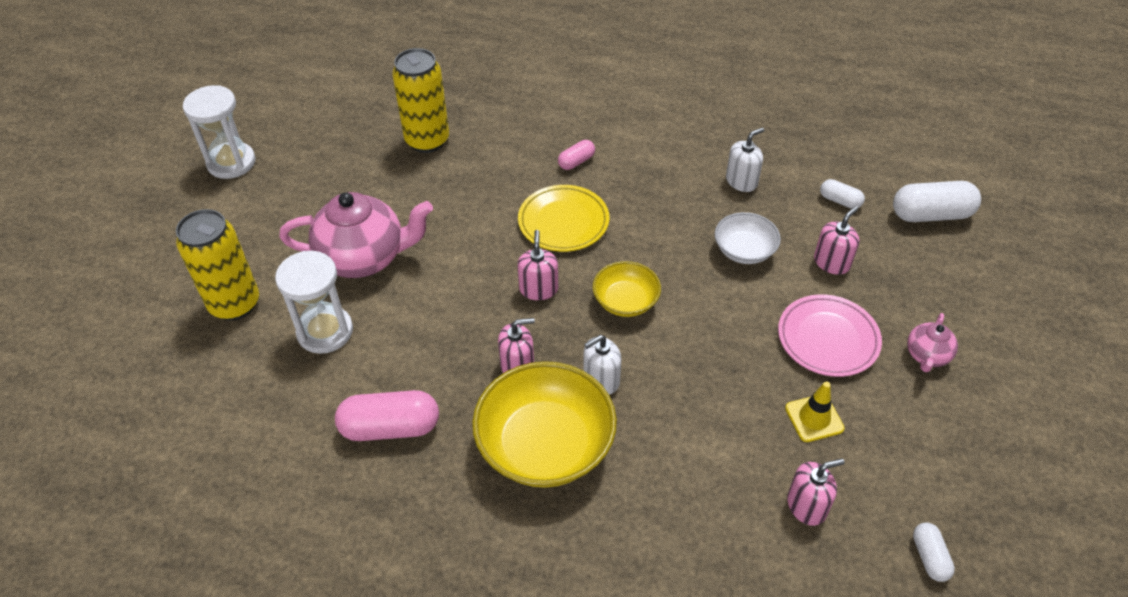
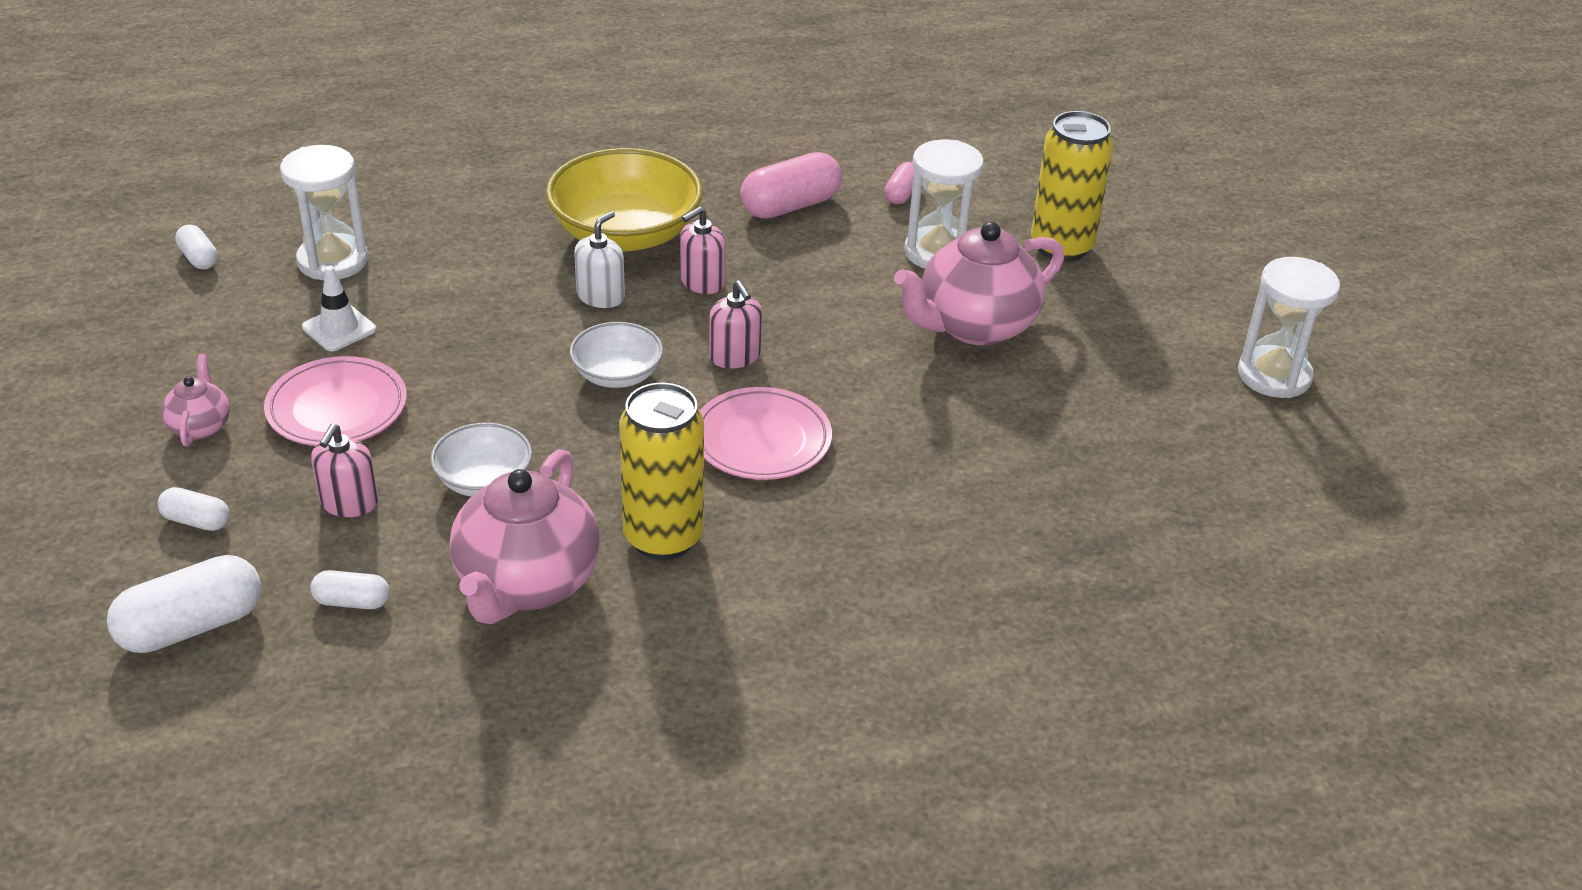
camera: 150 degrees right, 10 degrees down
(427, 140) = (1055, 490): yellow can -> yellow can (663, 537)
(563, 222) = (761, 440): yellow plate -> pink plate
(576, 162) = (806, 531): pink capsule -> pink capsule (901, 194)
(625, 301) = (617, 374): yellow bowl -> white bowl
(741, 181) = (526, 584): white soap dispenser -> pink teapot
(806, 506) = (333, 261): pink soap dispenser -> white hourglass
(814, 418) = (339, 328): yellow traffic cone -> white traffic cone
(929, 280) = (196, 521): none -> white capsule

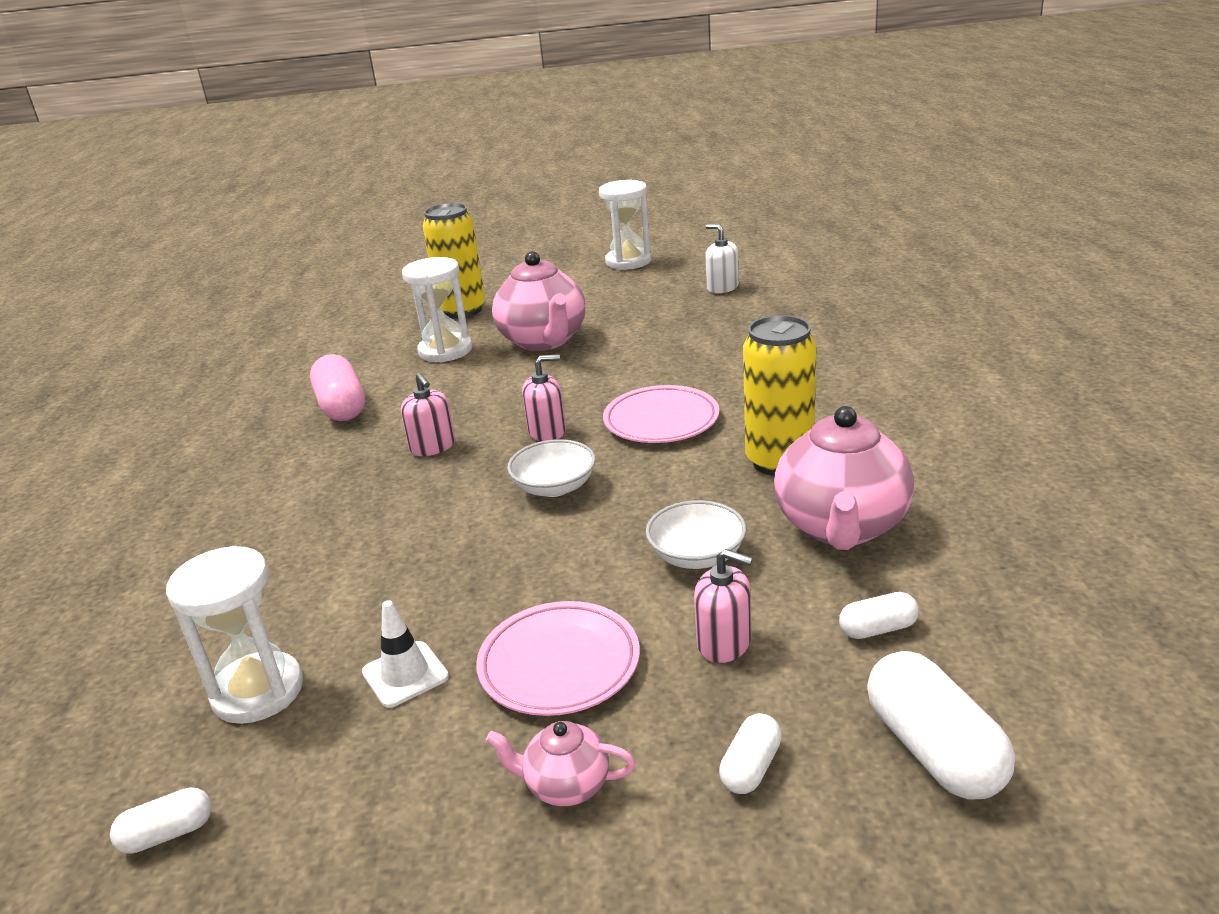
camera: 75 degrees left, 10 degrees down
(352, 602) = (878, 629): white capsule -> white capsule turned 60 degrees clockwise
(526, 584) = (841, 526): pink teapot -> pink teapot turned 75 degrees clockwise
(600, 296) = (428, 498): white soap dispenser -> white soap dispenser (722, 287)
(625, 234) = (332, 487): yellow bowl -> none
(901, 194) = (356, 362): pink capsule -> none

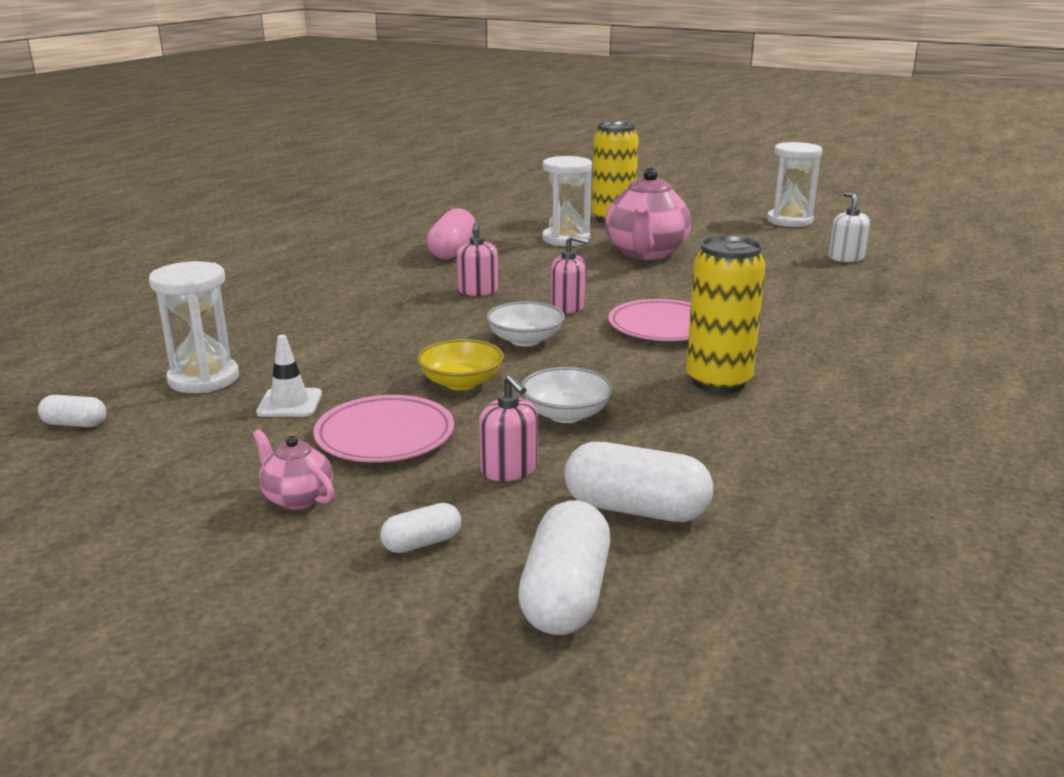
camera: 30 degrees right, 5 degrees down
(555, 565) = (461, 382): none -> yellow bowl
(841, 526) = (706, 438): pink teapot -> none
(878, 629) = (636, 509): white capsule -> white capsule, size x1.87

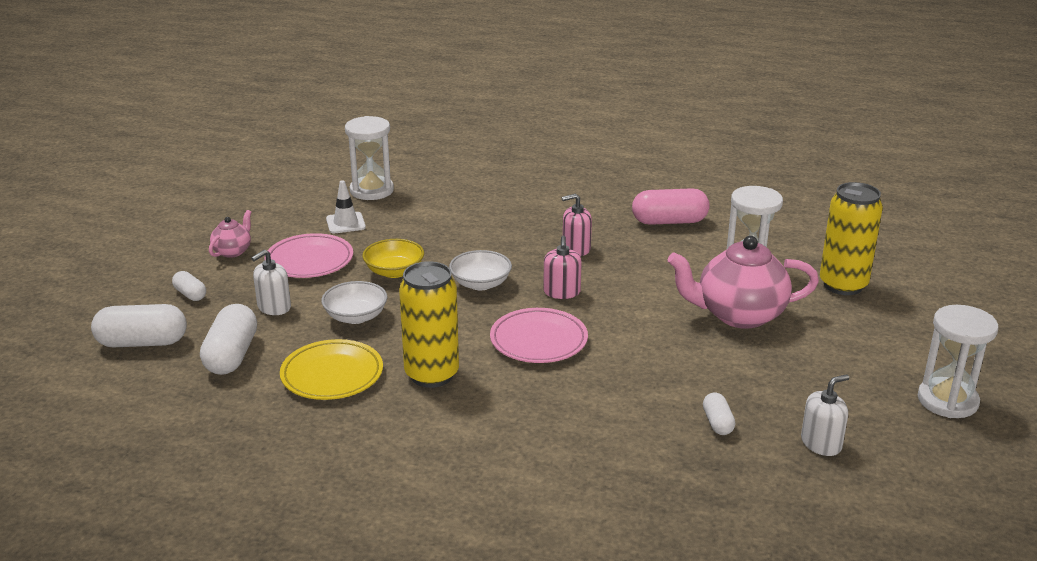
camera: 75 degrees right, 5 degrees up
(75, 424) = (304, 174): white capsule -> white capsule (717, 423)
(509, 470) = (274, 307): pink soap dispenser -> white soap dispenser
(706, 438) = (332, 375): none -> yellow plate

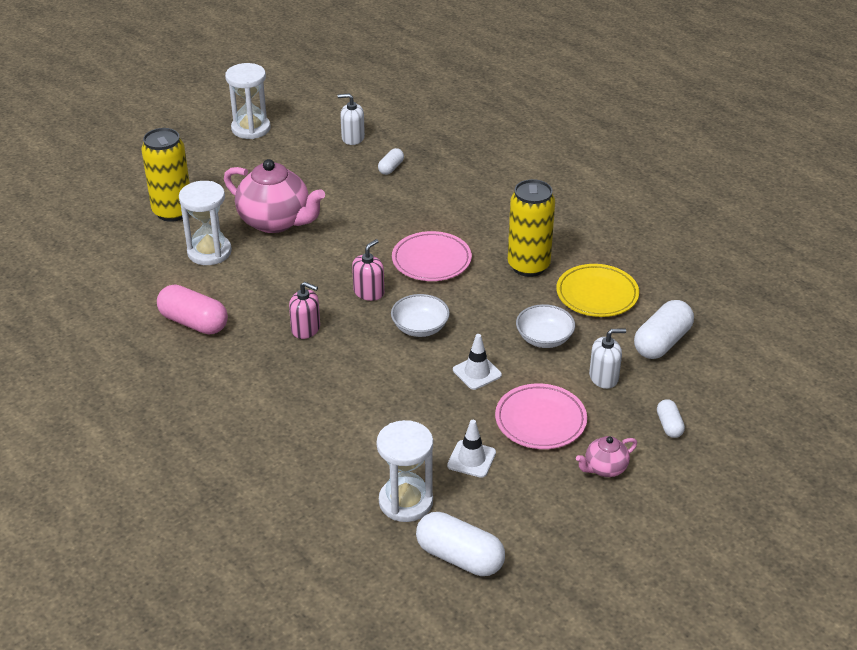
camera: 145 degrees left, 10 degrees up
(142, 342) = (728, 386): white capsule -> white capsule (459, 557)
(394, 271) = (477, 372): yellow bowl -> white traffic cone

